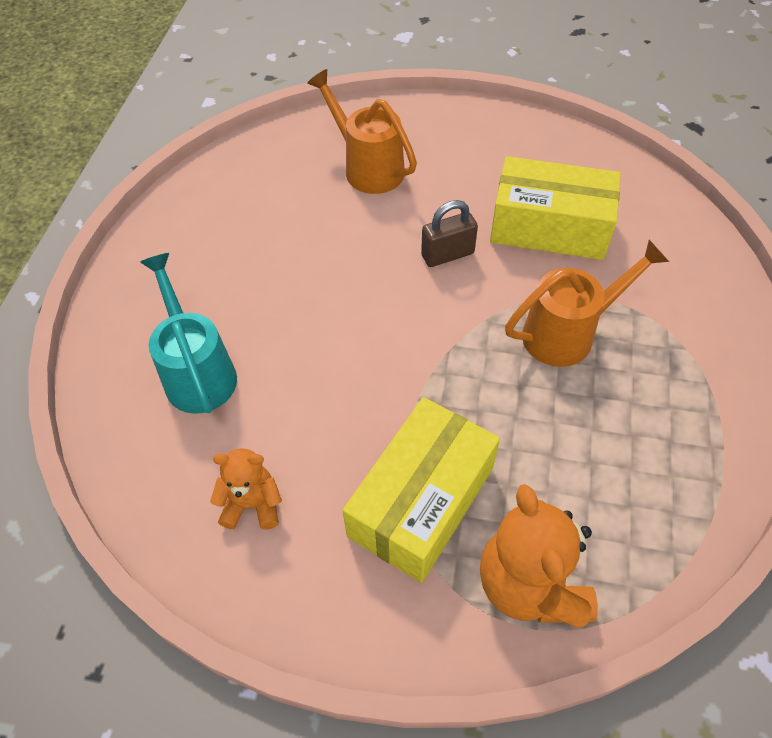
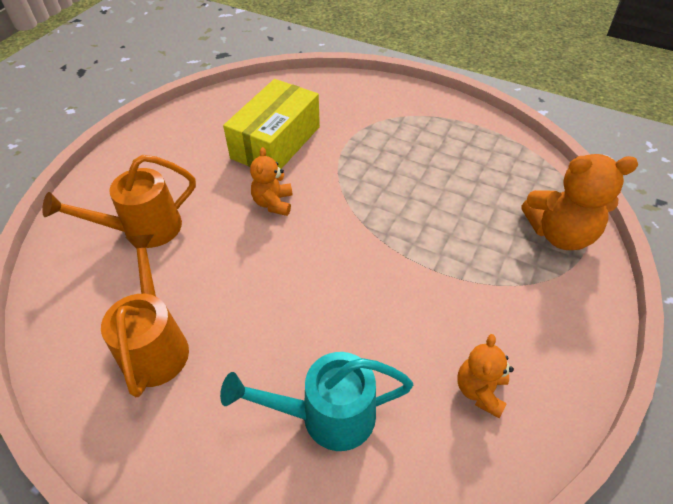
camera: 75 degrees left, 5 degrees down
(421, 502) = (493, 275): yellow box -> none
(447, 255) = (273, 203): brown padlock -> orange teddy bear
(568, 333) = (374, 161): orange watering can -> orange watering can (156, 344)

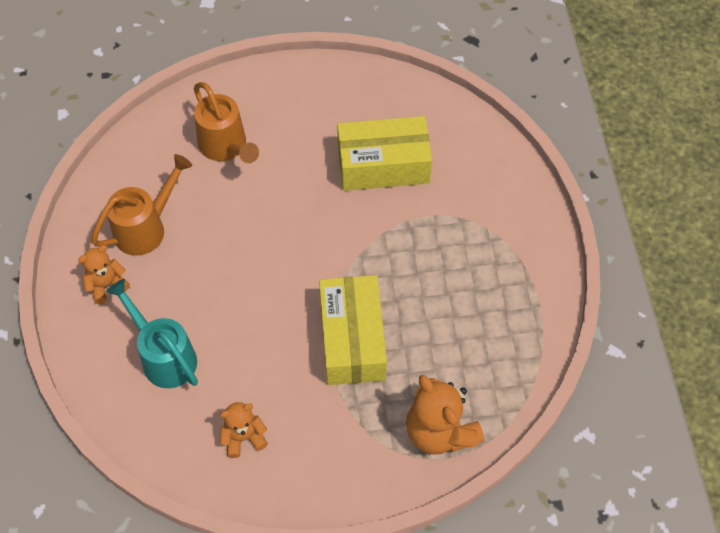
camera: 55 degrees right, 10 degrees up
(143, 229) = (226, 147): orange watering can -> orange watering can turned 150 degrees counterclockwise
(273, 203) = (314, 209): orange teddy bear -> orange teddy bear (106, 285)
(427, 245) = (352, 339): none -> yellow box

